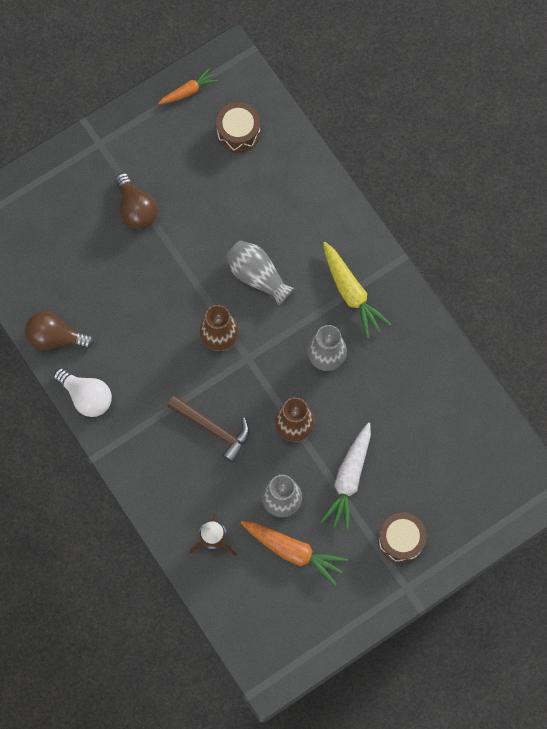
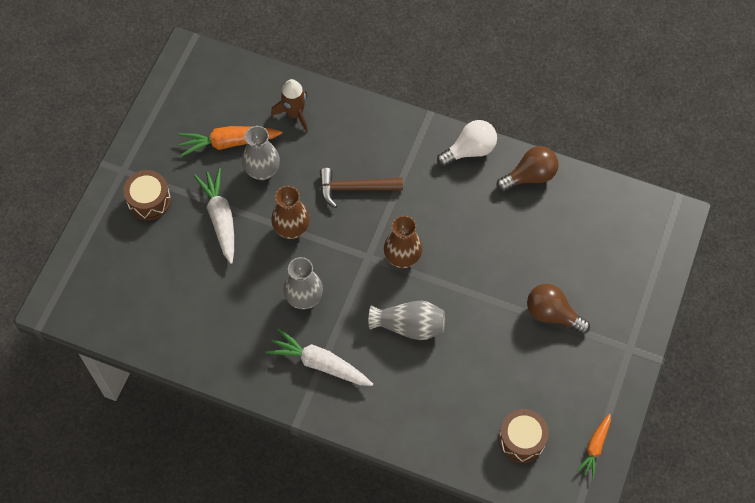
camera: 145 degrees right, 10 degrees down
(86, 396) = (470, 150): white light bulb -> white light bulb turned 150 degrees clockwise
(351, 293) = (320, 364): yellow carrot -> white carrot

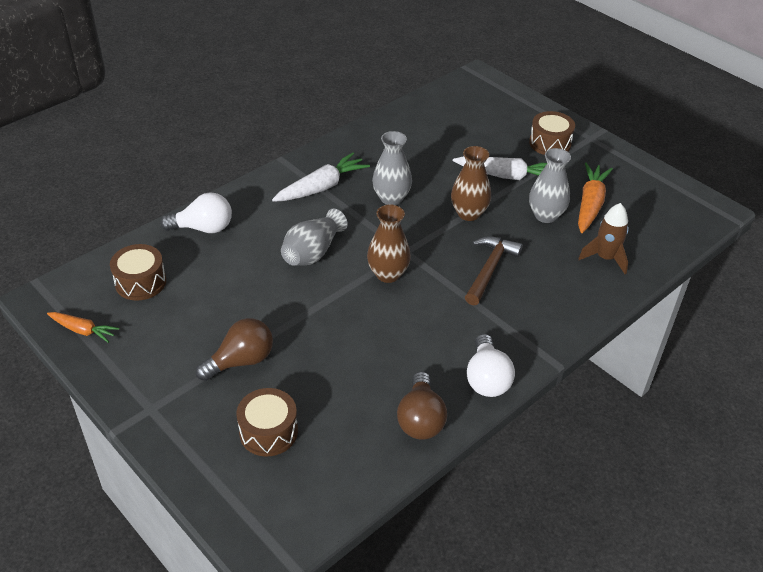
camera: 115 degrees right, 20 degrees down
(430, 432) = (203, 228): none -> white light bulb
(595, 447) = (83, 330): orange carrot -> orange carrot turned 150 degrees clockwise
(598, 262) = (268, 432): none -> brown drum

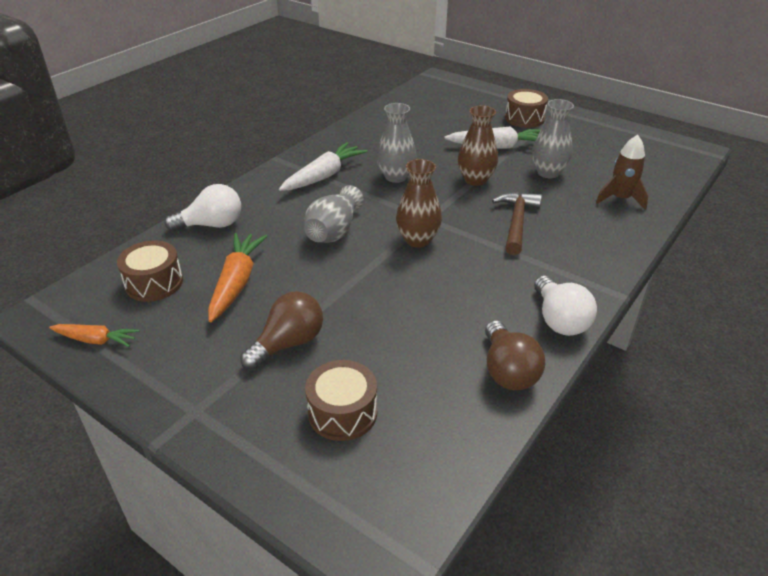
camera: 10 degrees left, 5 degrees down
(590, 204) = (584, 159): orange carrot -> orange carrot (236, 283)

